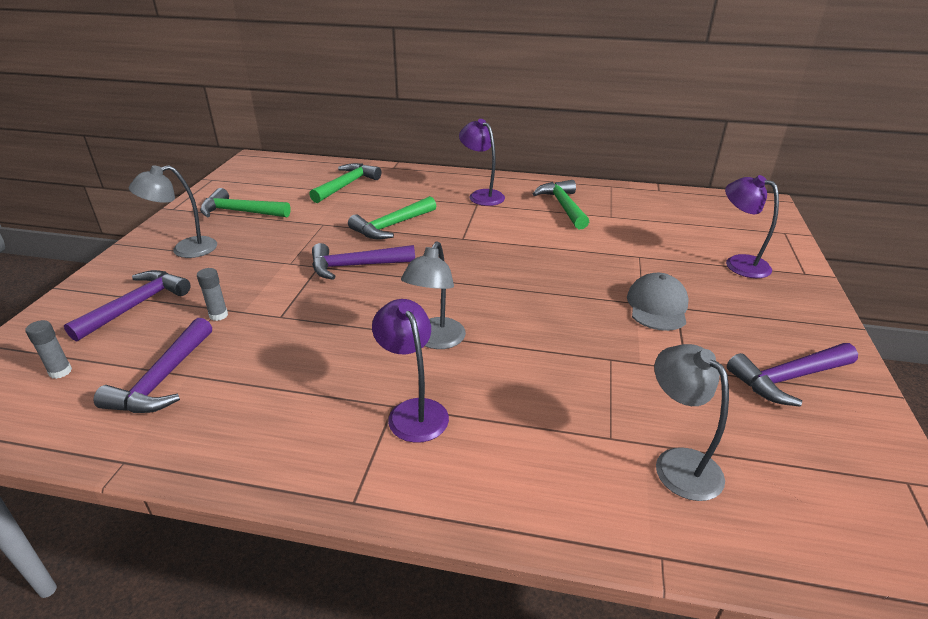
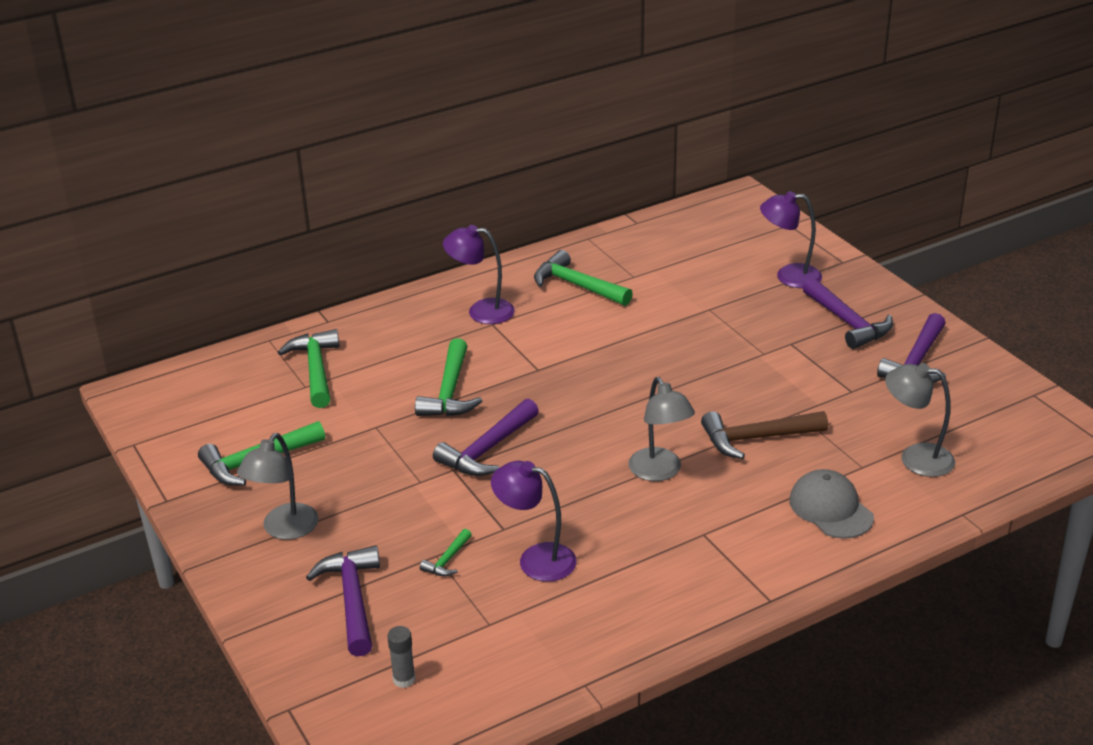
camera: 40 degrees left, 0 degrees up
(163, 380) = (503, 628): purple hammer -> purple hammer (848, 323)
(218, 315) = (447, 560): grey glue stick -> green hammer
(413, 411) = (722, 528): purple lamp -> purple lamp (536, 559)
(546, 359) = (756, 438): none -> brown hammer
(657, 306) = (777, 350): grey cap -> grey cap (831, 508)

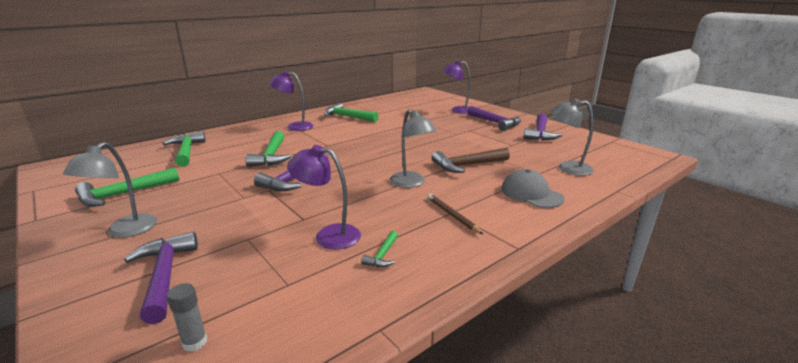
camera: 10 degrees left, 10 degrees down
(447, 560) = (256, 241): green hammer -> green hammer (382, 255)
(703, 539) = (452, 215): none -> brown pencil

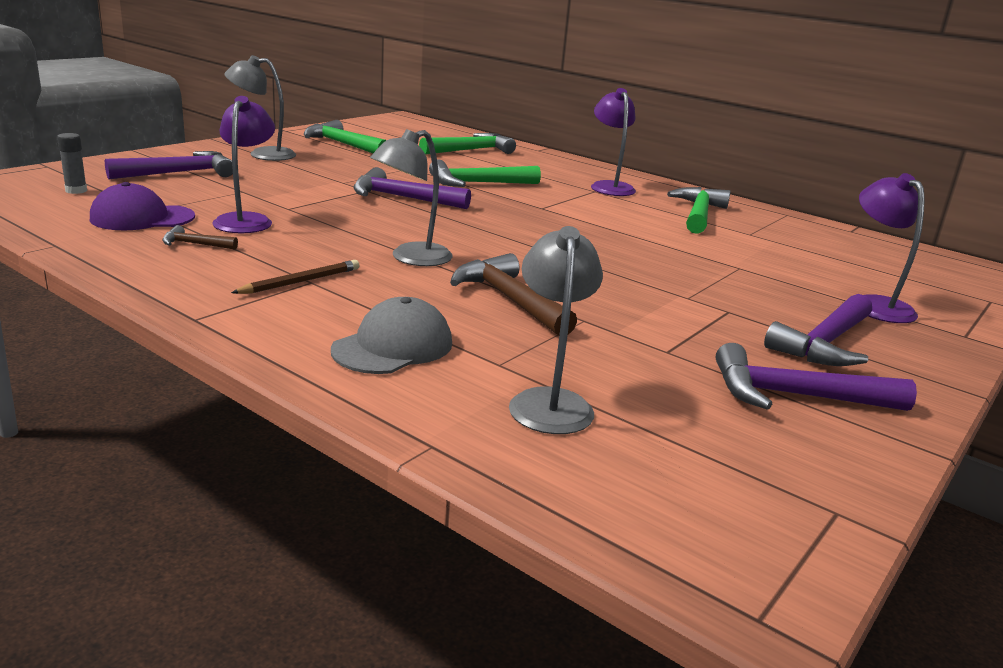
camera: 75 degrees right, 0 degrees up
(310, 286) = (142, 218): none -> purple cap
(382, 255) = (194, 244): green hammer -> brown hammer

